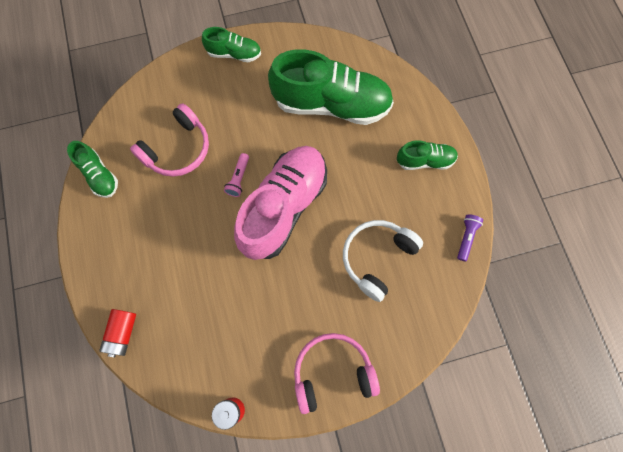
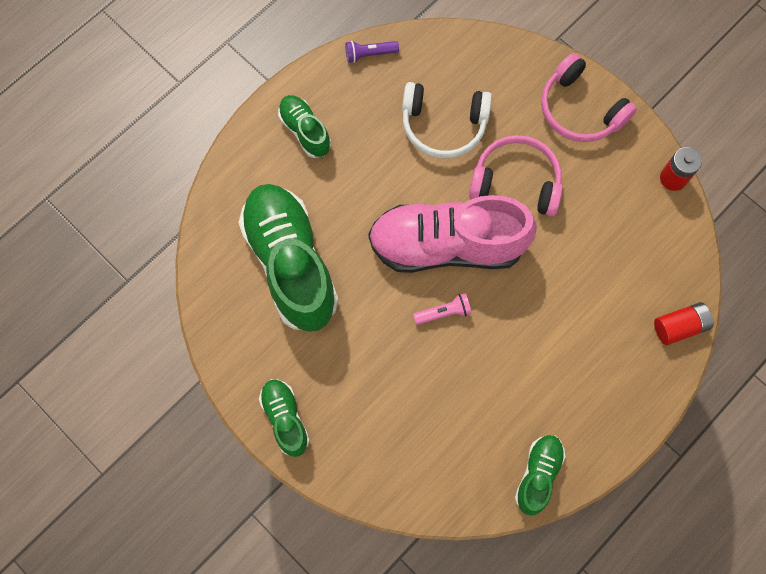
camera: 120 degrees left, 0 degrees up
(178, 149) = (451, 404): pink headphones -> pink headphones (516, 181)

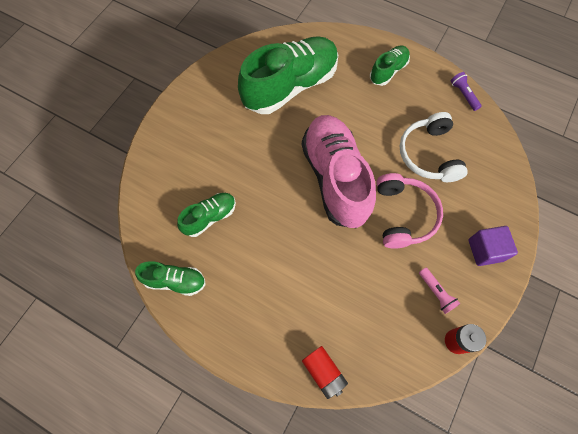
camera: 75 degrees right, 5 degrees down
(285, 418) = (183, 109): green shoe -> green shoe (210, 217)
(443, 312) = (283, 187): pink flashlight -> pink flashlight (436, 292)
(579, 110) = (485, 250): pink headphones -> purple cube

